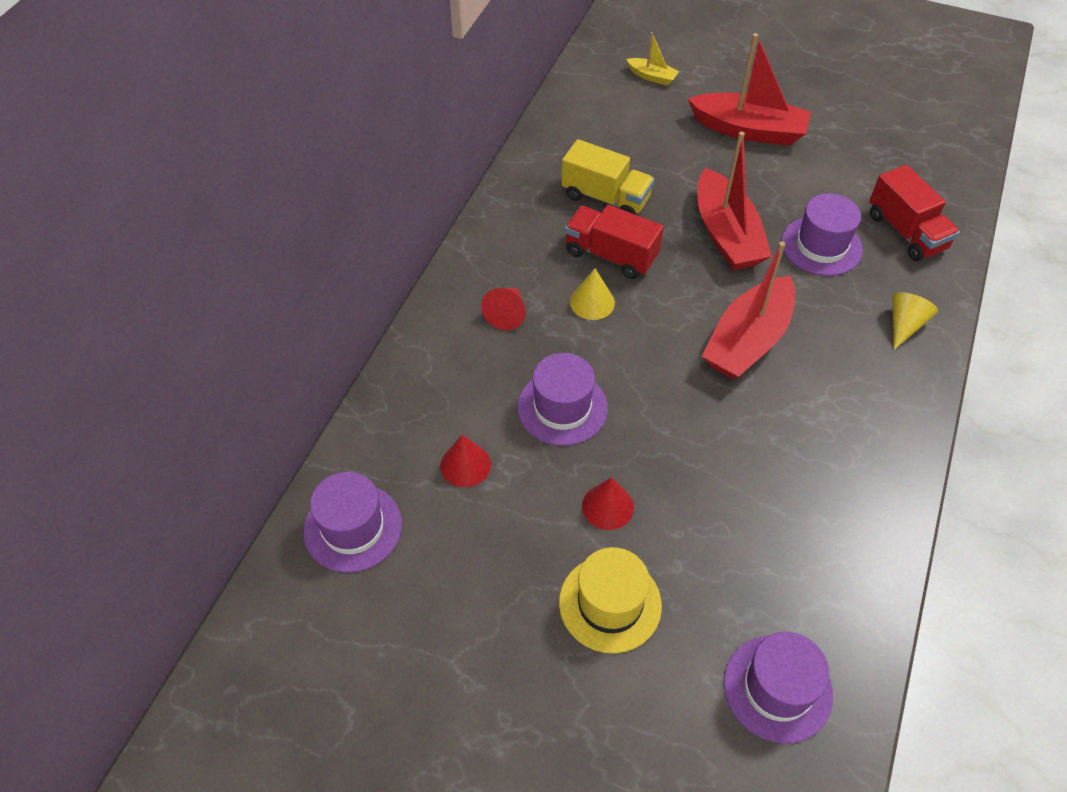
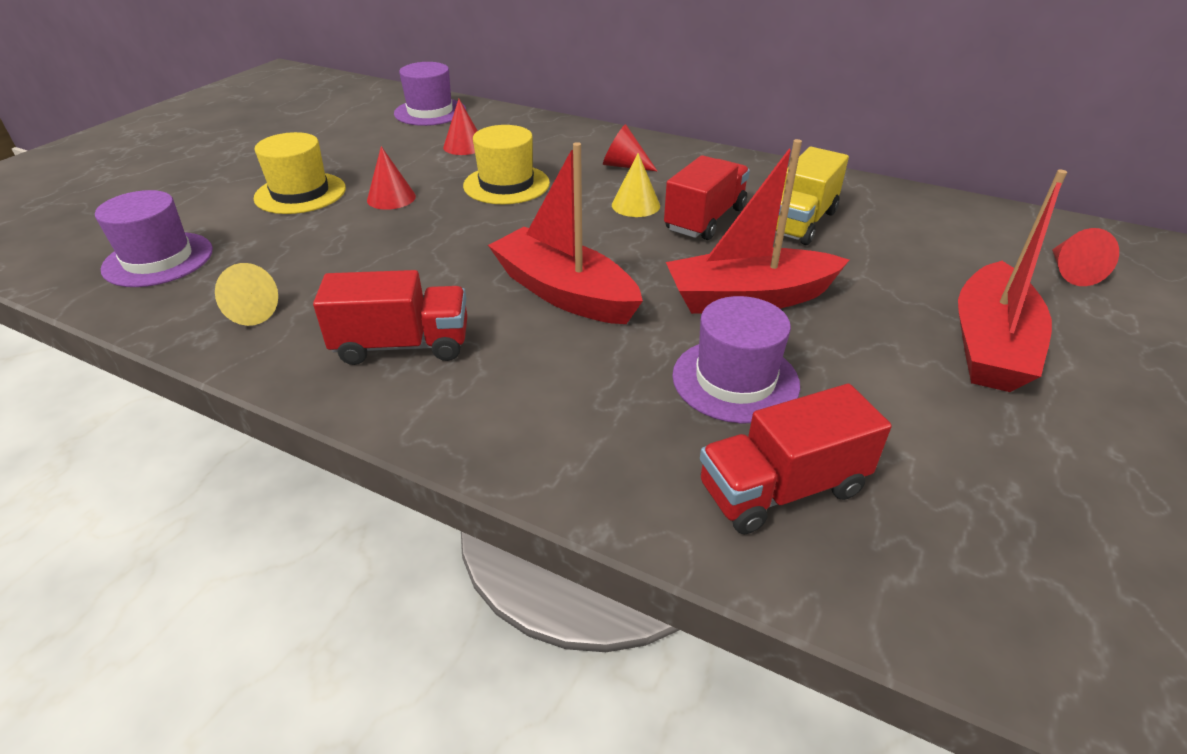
camera: 95 degrees right, 15 degrees down
(562, 407) = (506, 184): purple hat -> yellow hat
(652, 77) = (1070, 272): yellow boat -> red cone
(845, 432) = (402, 345): none -> red truck
(904, 325) = (566, 439): yellow cone -> yellow cone (246, 312)

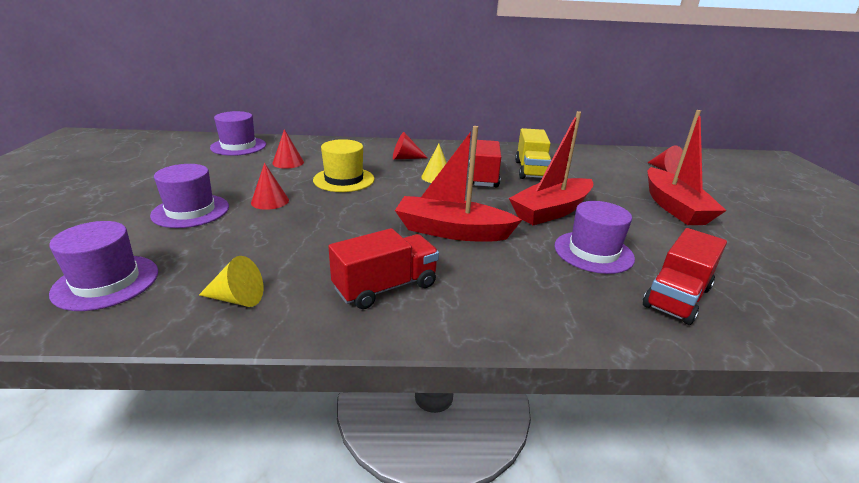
camera: 30 degrees left, 10 degrees down
(300, 193) = (190, 211): yellow hat -> purple hat

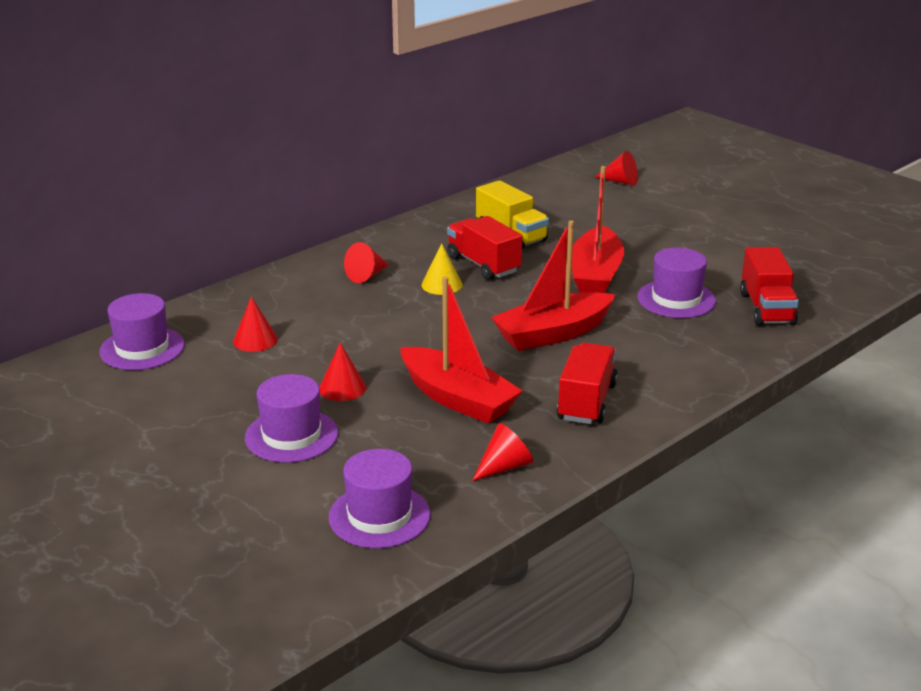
camera: 40 degrees left, 0 degrees up
(237, 299) = (504, 467): yellow cone -> red cone
(344, 179) = (360, 331): yellow hat -> none
(674, 207) = (677, 225): red boat -> red boat (457, 398)

